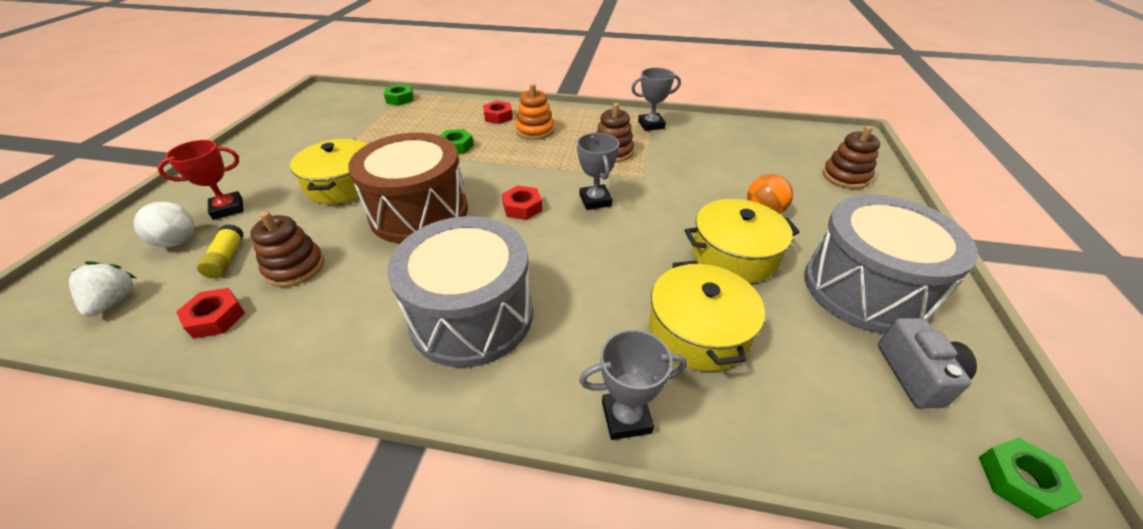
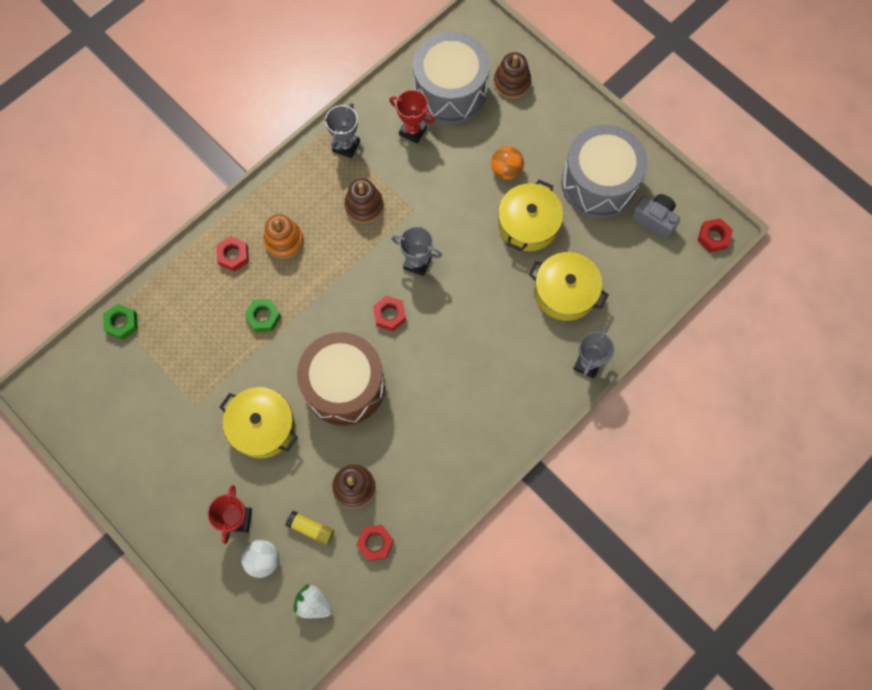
camera: 55 degrees left, 30 degrees up
(472, 316) = (474, 400): grey drum -> grey drum (450, 91)
(712, 147) = (413, 131): none -> red trophy
(1020, 481) = (713, 237): green nut -> red nut

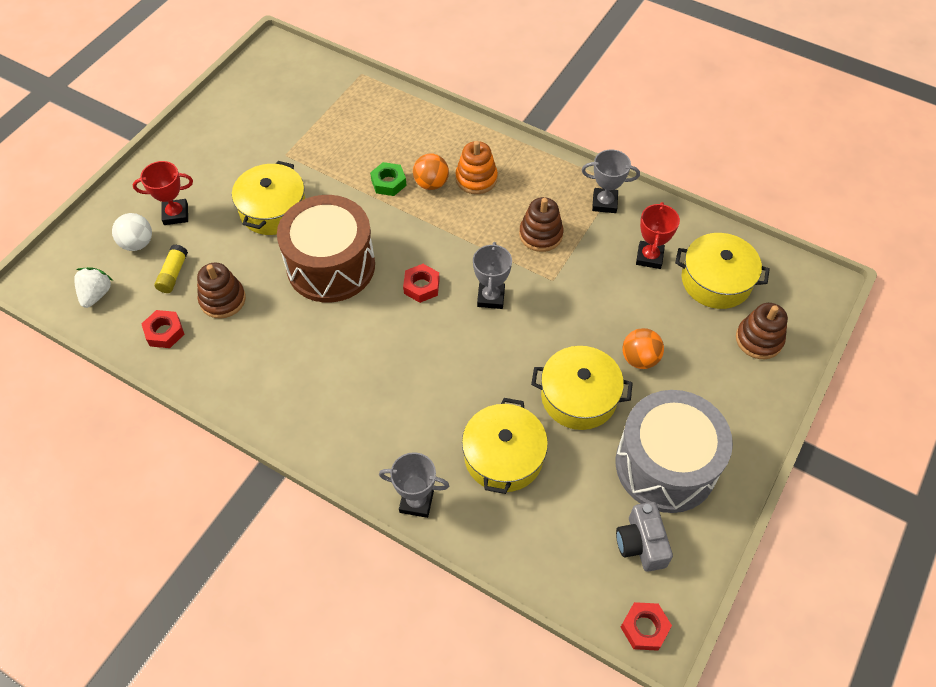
camera: 75 degrees right, 15 degrees down
(122, 323) = (353, 84): green nut -> none
(233, 255) = (446, 144): red nut -> none
(277, 280) = (431, 183): none -> orange ball
(450, 91) = (716, 281): grey drum -> yellow pot
(654, 219) = (641, 543): grey camera -> grey camera turned 150 degrees clockwise

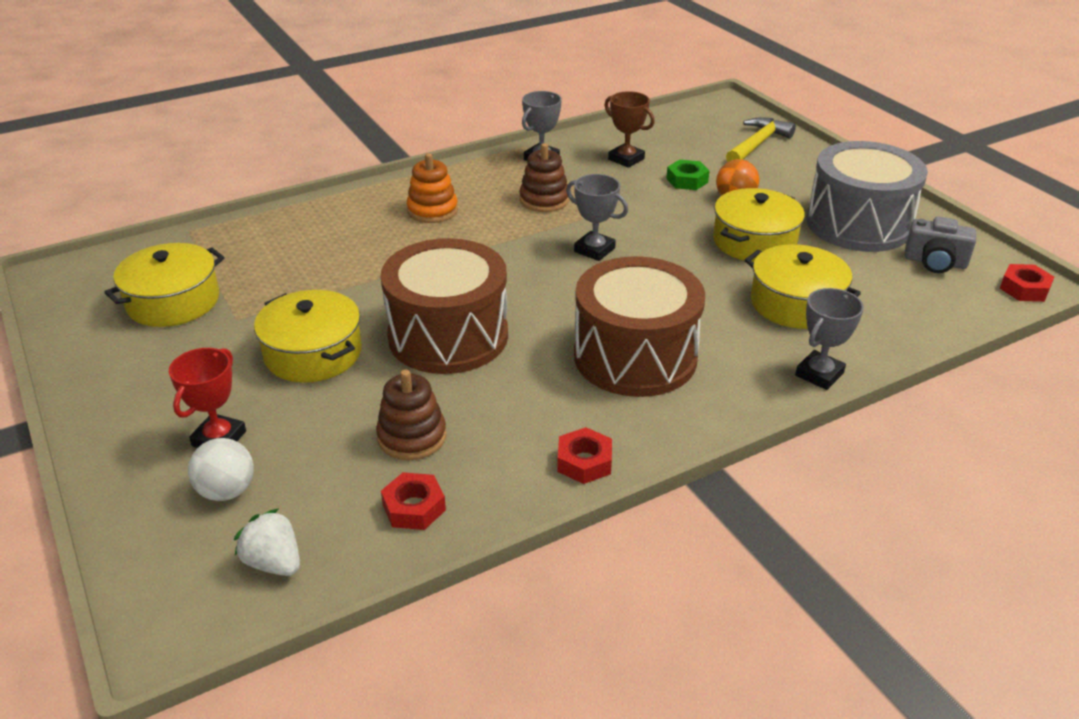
camera: 60 degrees left, 20 degrees down
(173, 274) = (321, 470): yellow glue stick -> none
(370, 379) = (635, 357): none -> brown drum
(388, 182) = (373, 262): green nut -> green nut (687, 180)
(421, 286) = (539, 285): red nut -> red nut (584, 462)
(431, 183) = (407, 237): orange ball -> none
(649, 257) = (626, 159): red trophy -> brown trophy
(716, 281) = (680, 140): yellow pot -> yellow pot (173, 301)
(759, 339) = (757, 144): brown stacking toy -> yellow hammer

